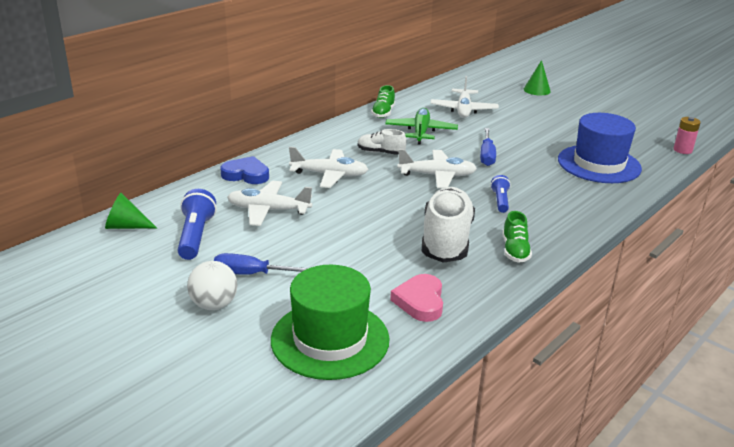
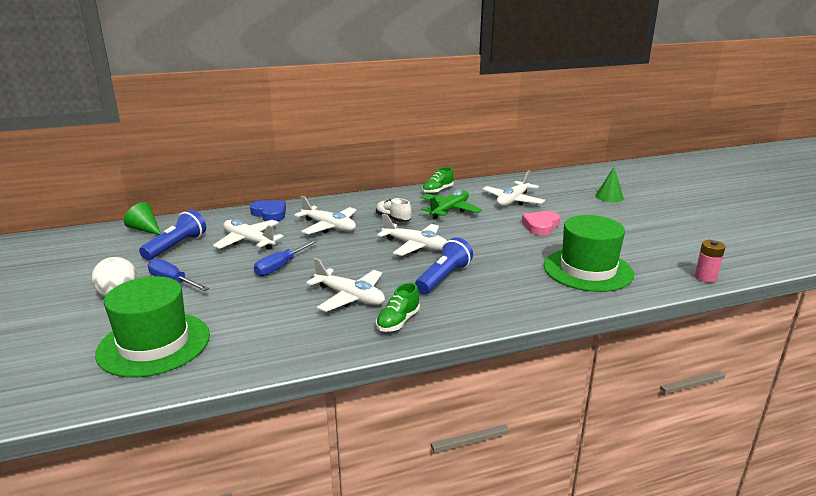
camera: 30 degrees right, 5 degrees down
(420, 301) = (260, 338): pink heart -> pink heart (541, 226)
(446, 240) = (350, 297): white shoe -> white plane
(487, 156) = (483, 240): blue screwdriver -> blue screwdriver (280, 267)
(500, 201) = (443, 278): blue flashlight -> blue flashlight, size x1.64
(599, 164) = (588, 270): blue hat -> green hat

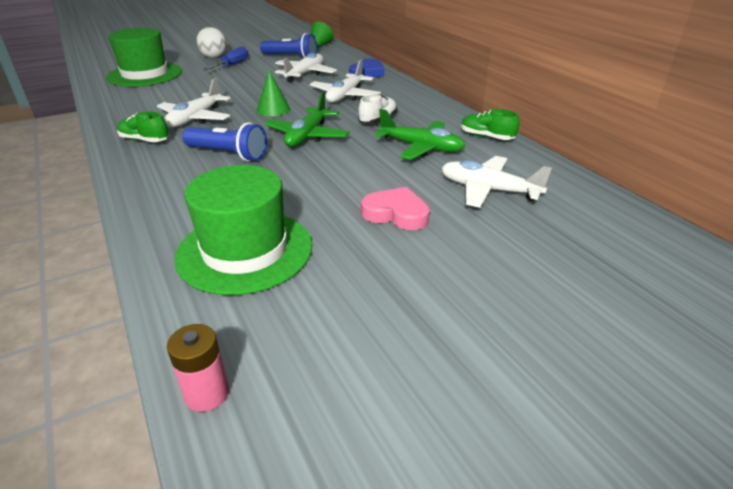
camera: 80 degrees right, 10 degrees up
(280, 267) = (256, 90): blue screwdriver -> none
(415, 246) = (307, 136): white plane -> green plane
(609, 197) = (589, 295): green cone -> green cone (273, 109)

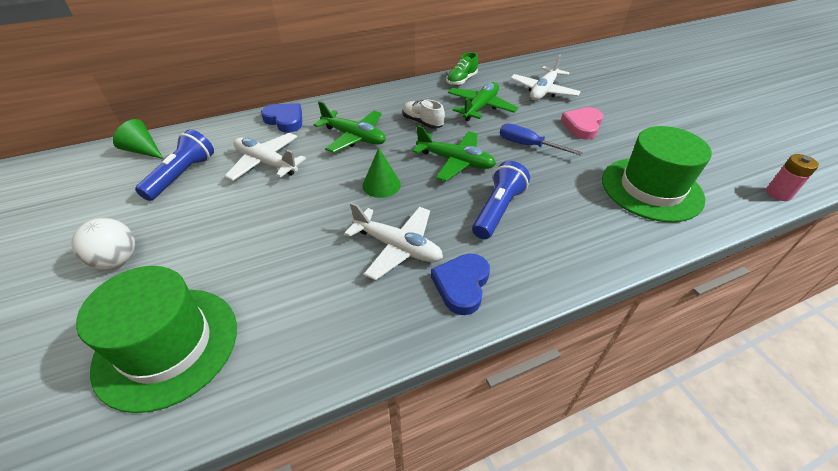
camera: 85 degrees left, 10 degrees up
(144, 140) = (461, 285): green shoe -> blue heart
(232, 65) = (182, 233): blue screwdriver -> blue screwdriver (528, 145)
(345, 96) = (354, 137): white plane -> green plane

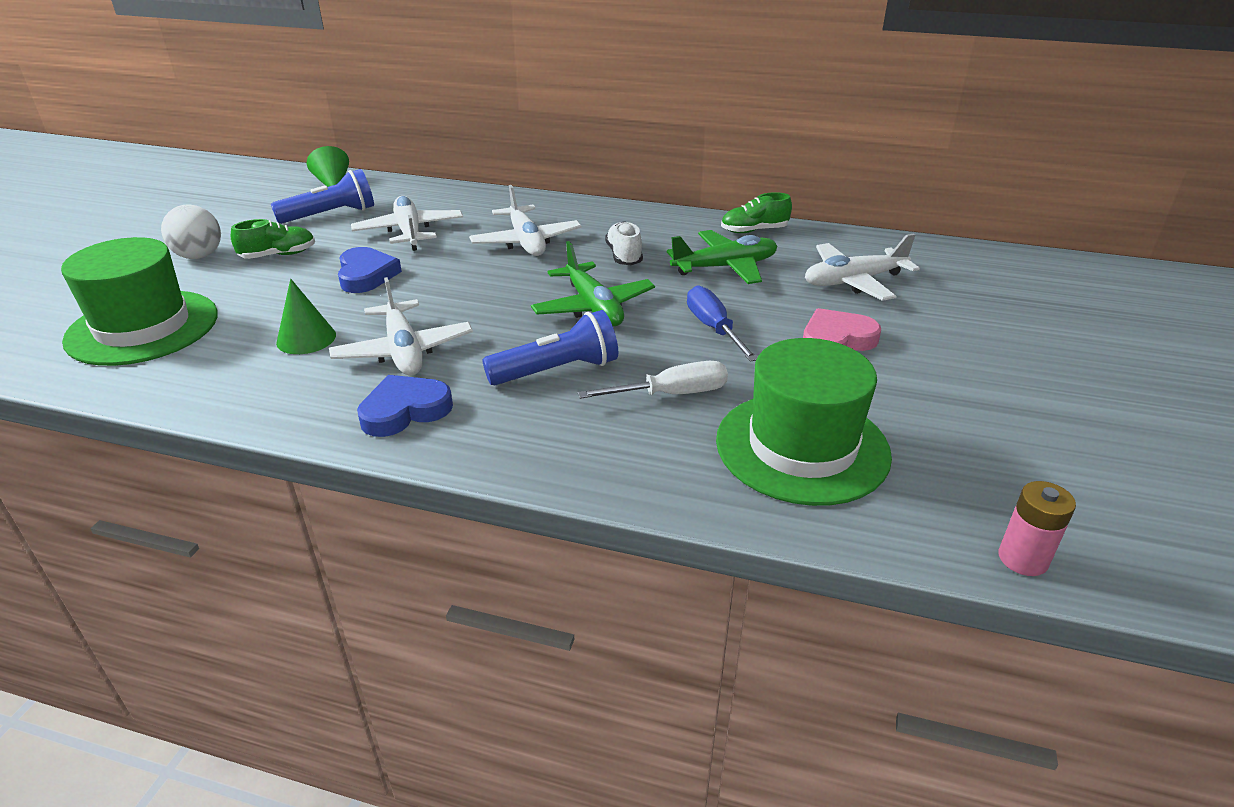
camera: 40 degrees right, 10 degrees down
(190, 226) = (278, 255): none -> green shoe
(285, 120) = (485, 202): blue heart -> blue heart (366, 275)
(354, 137) = (526, 242): green plane -> white plane
(381, 185) = (479, 294): green cone -> green cone (306, 338)
(566, 192) = (671, 394): none -> white screwdriver

